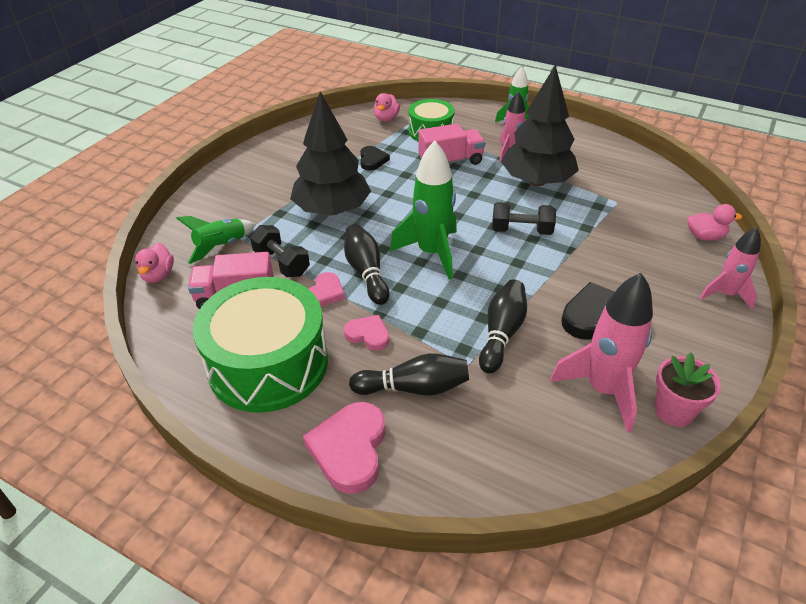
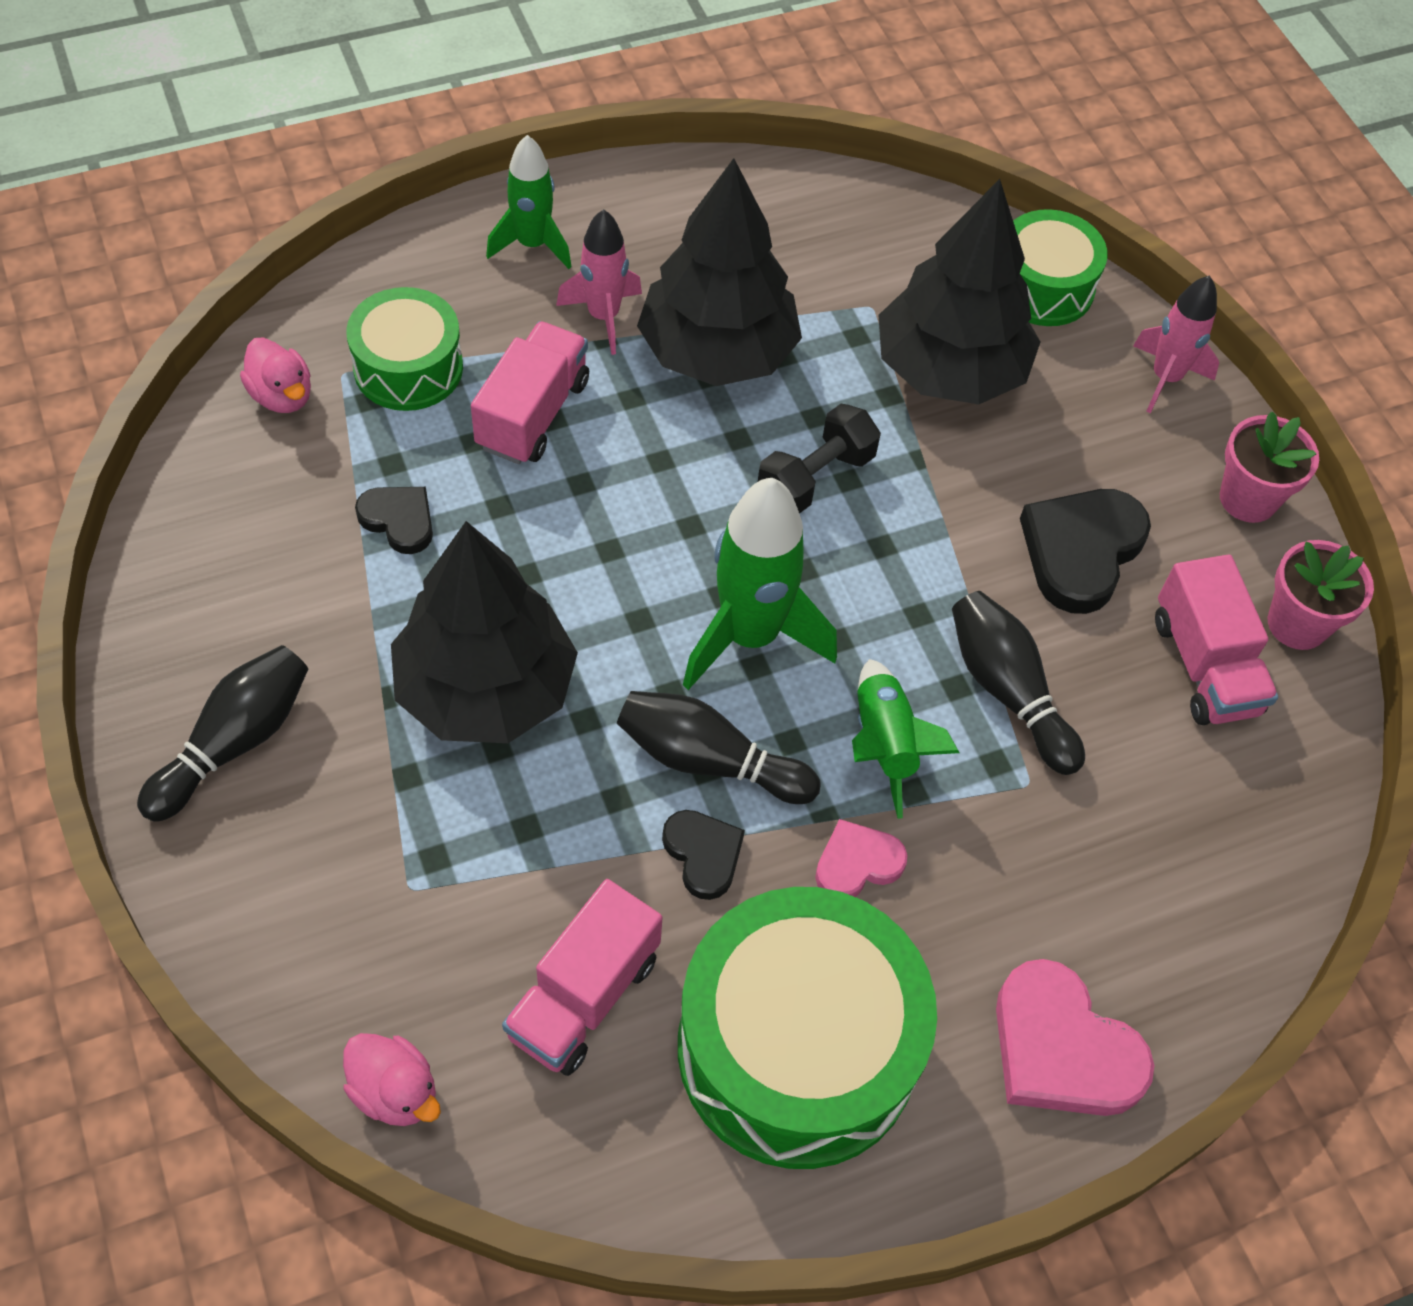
camera: 55 degrees left, 15 degrees up
(221, 246) = (412, 935): green rocket -> green rocket (884, 744)
(282, 263) = (560, 867): black dumbbell -> none
(325, 293) = (703, 854): pink heart -> black heart
(414, 388) = (1017, 883): black bowling pin -> black bowling pin (234, 742)
(603, 389) = (1204, 665): pink rocket -> pink truck
(623, 235) = (949, 370): none -> black tree
(705, 236) = (1043, 286): pink duck -> green drum
(711, 355) = (1248, 499): none -> pink flower pot

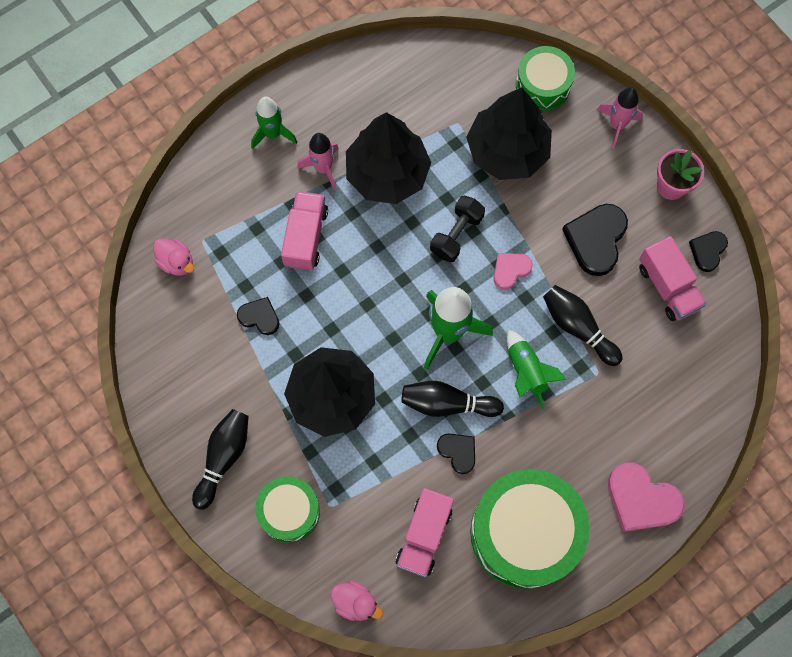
camera: 10 degrees left, 15 degrees up
(408, 367) = (234, 227): green drum -> green drum (289, 511)
(857, 863) = (529, 436): pink heart -> pink heart (510, 270)
(1297, 624) = (707, 251): pink flower pot -> black heart

